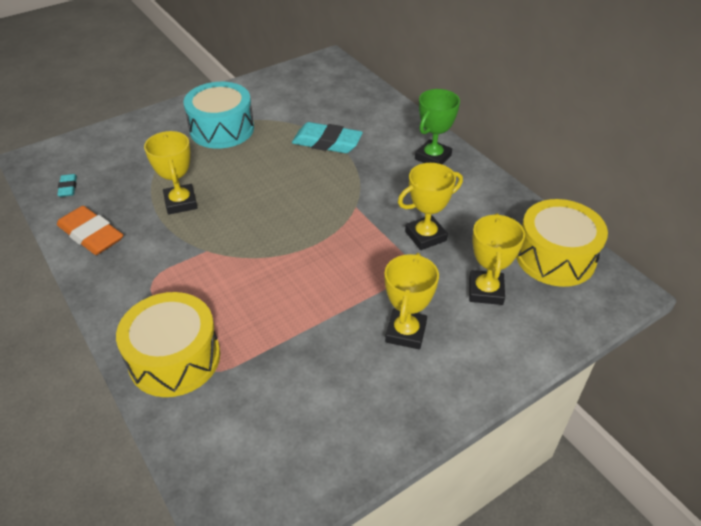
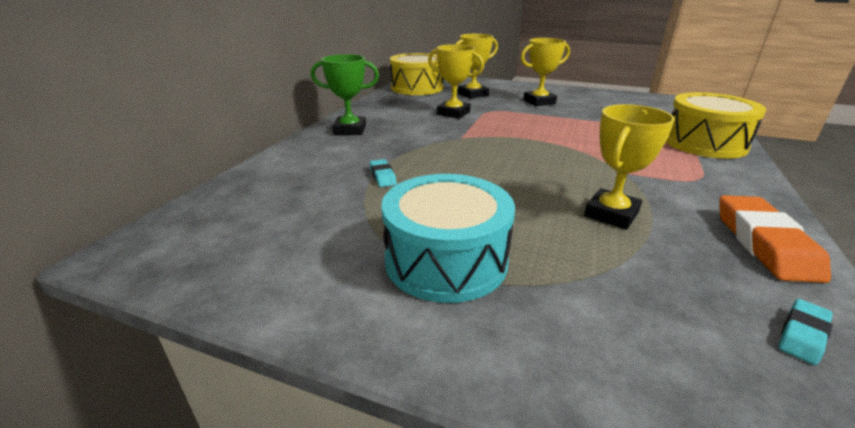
camera: 125 degrees left, 15 degrees down
(327, 142) = (383, 176): turquoise eraser -> turquoise eraser, size x0.50

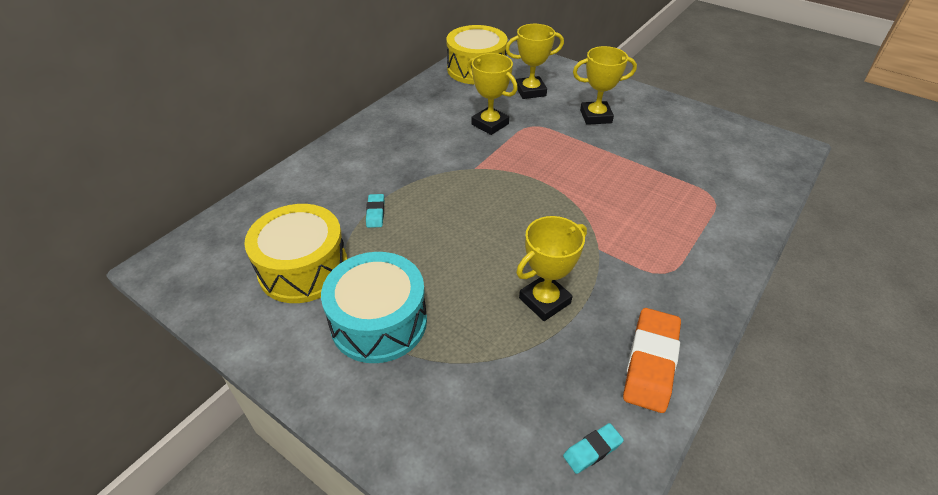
camera: 15 degrees right, 15 degrees up
(350, 130) = (375, 137): green trophy -> none
(704, 143) = (723, 220): yellow drum -> yellow drum (303, 268)

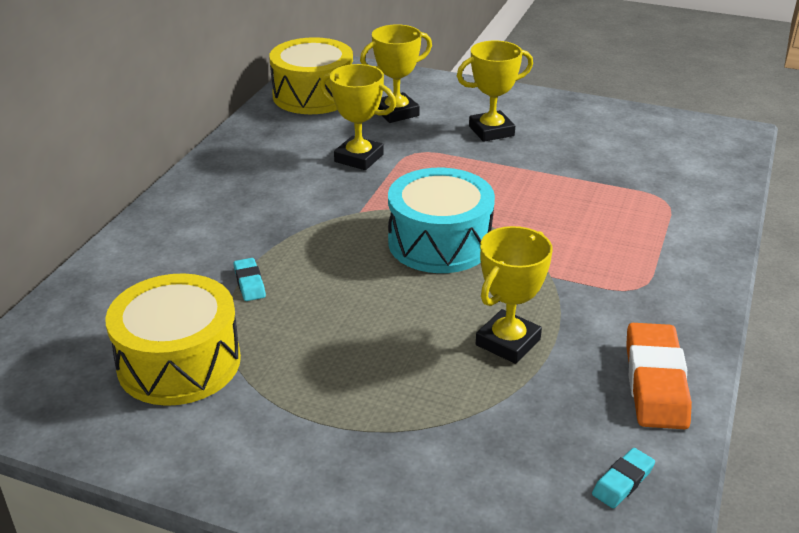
camera: 15 degrees left, 10 degrees down
(379, 322) = (309, 403): turquoise drum -> turquoise drum (439, 242)

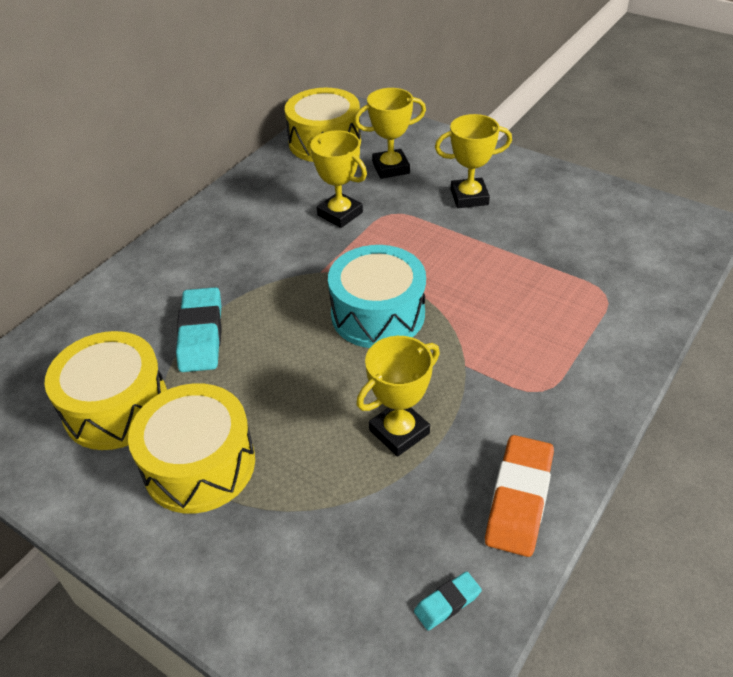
camera: 15 degrees right, 10 degrees up
(249, 283) = (201, 334): turquoise eraser -> turquoise eraser, size x2.00
(301, 402) = (199, 464): none -> yellow drum

